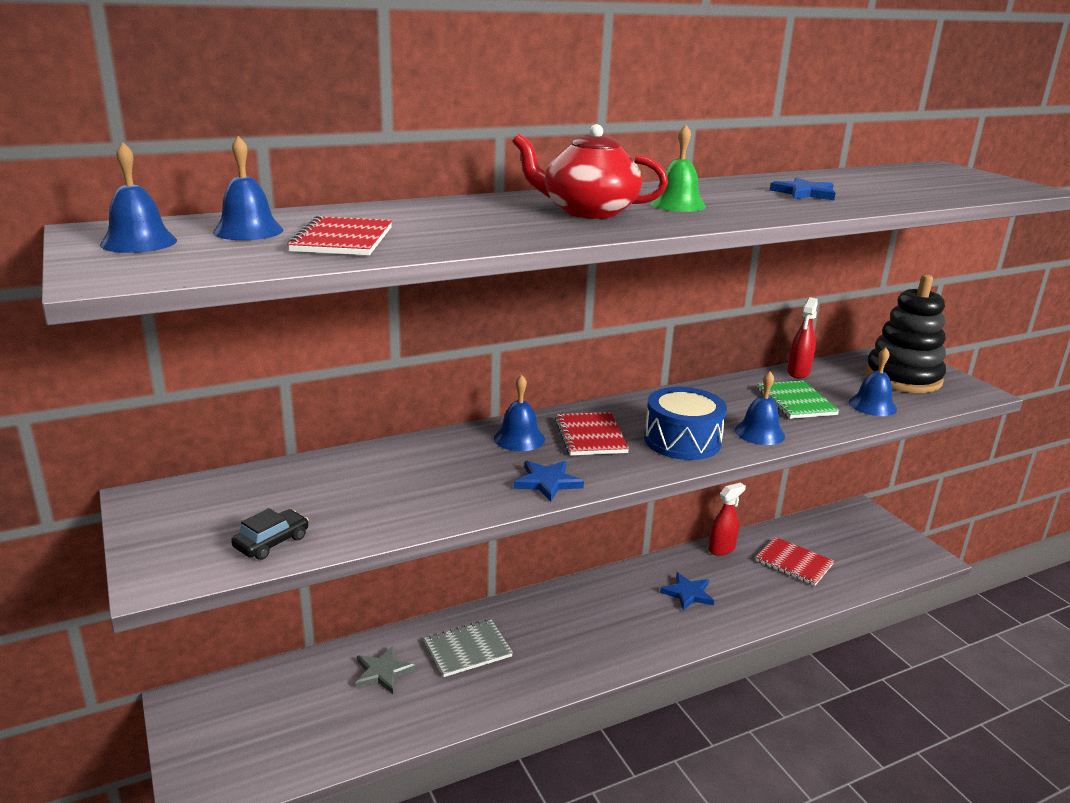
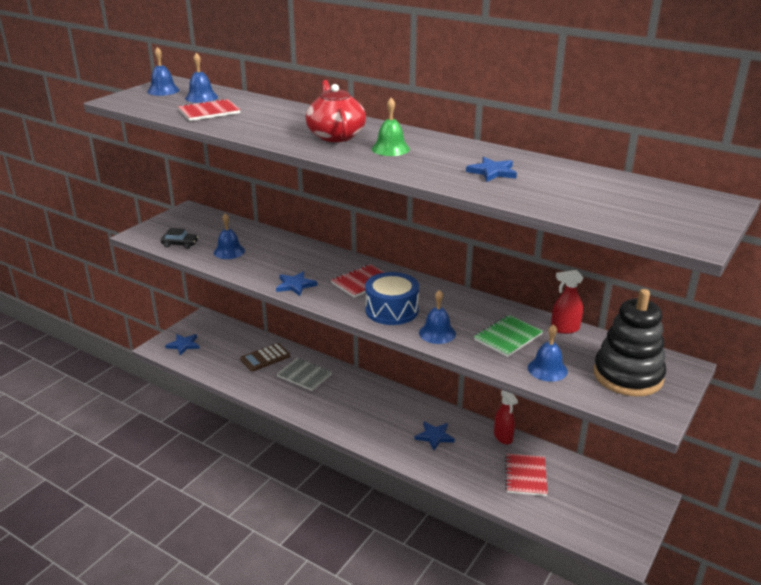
camera: 60 degrees right, 5 degrees up
(235, 758) = (183, 345): none -> blue star
(383, 672) = (265, 358): grey star -> brown calculator
(519, 438) = (334, 264): blue bell -> blue bell (229, 251)
(721, 549) = (503, 437): red spray bottle -> red spray bottle turned 45 degrees clockwise

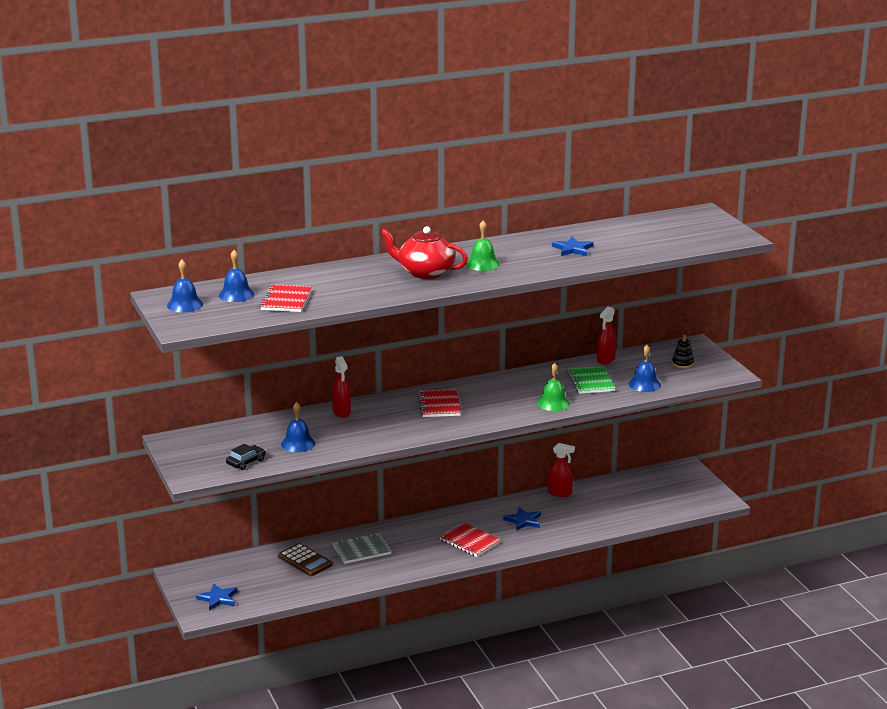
camera: 55 degrees left, 5 degrees down
(265, 358) = (305, 560): brown calculator -> brown calculator turned 45 degrees counterclockwise
(295, 285) = (405, 432): blue star -> none
(300, 249) = (341, 412): none -> red spray bottle
(391, 310) = (499, 408): blue drum -> none
(437, 333) = (553, 403): blue bell -> green bell
(525, 476) = (612, 503): red notebook -> red notebook (470, 541)
(628, 376) = (682, 363): black stacking toy -> black stacking toy, size x0.40

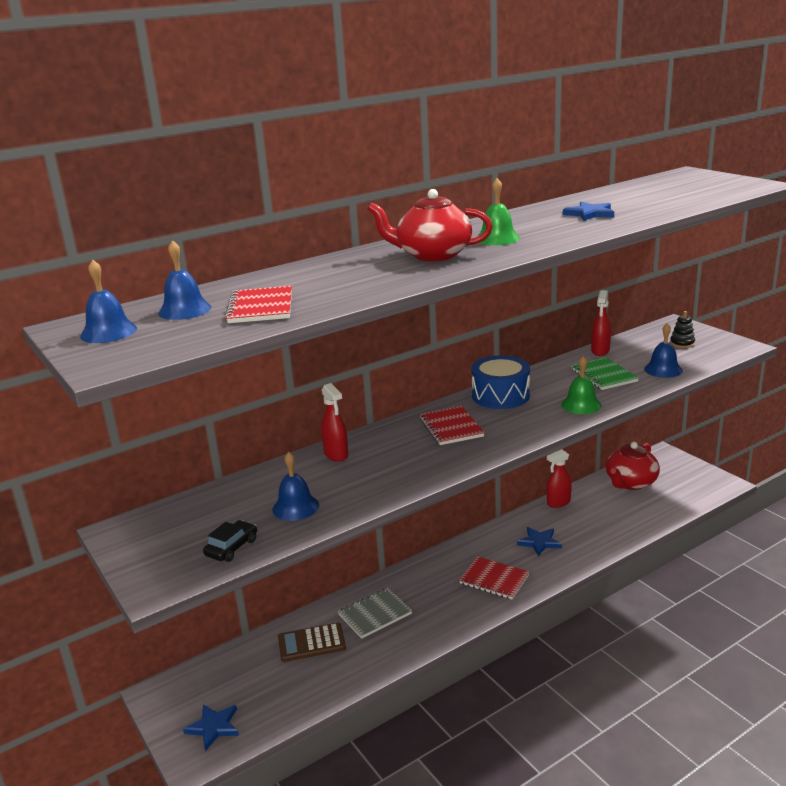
camera: 10 degrees left, 0 degrees up
(305, 560) = (311, 643): brown calculator -> brown calculator turned 135 degrees clockwise
(494, 386) = (500, 396): none -> blue drum
(560, 493) = (558, 502): red spray bottle -> red spray bottle turned 150 degrees clockwise
(636, 487) = (630, 483): none -> red teapot

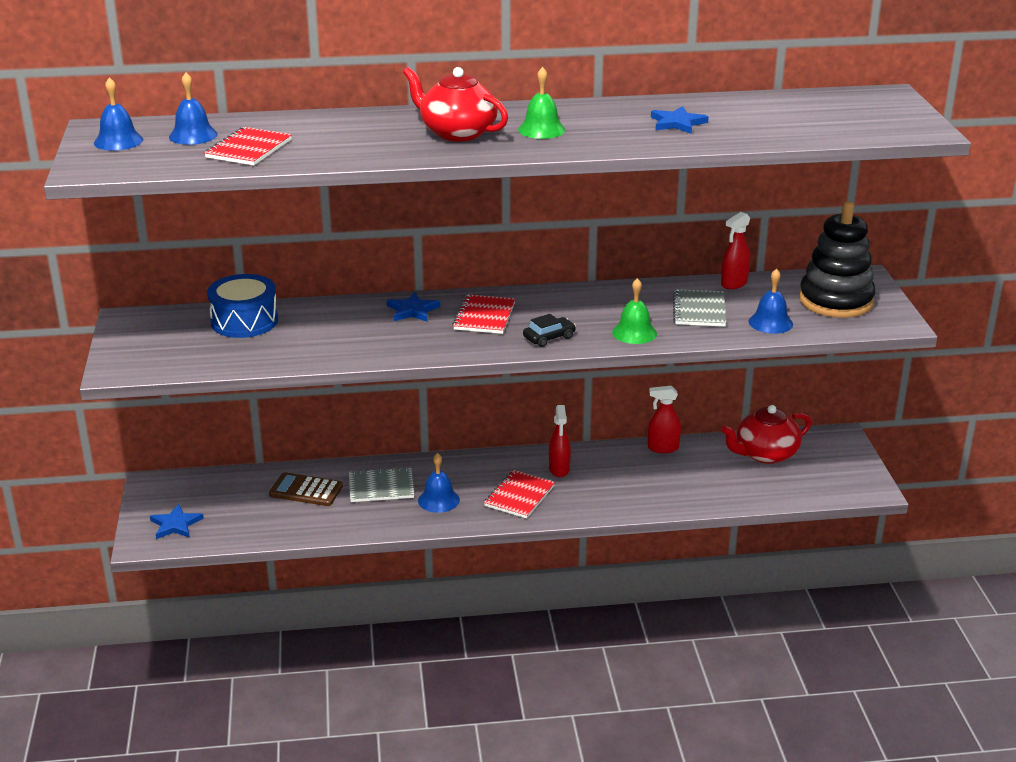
camera: 25 degrees right, 5 degrees up
(232, 547) = (196, 359): black car -> black car (549, 337)
(295, 507) = (276, 344): blue bell -> blue bell (438, 500)
(336, 455) = (356, 310): red spray bottle -> red spray bottle (559, 469)
(494, 579) = (519, 496): red notebook -> red notebook turned 60 degrees clockwise
(500, 396) = (569, 300): blue drum -> blue drum (244, 321)
(539, 542) = (600, 478): blue star -> blue star (412, 310)
(603, 375) = (699, 310): green notebook -> grey notebook
(682, 343) = (836, 301): black stacking toy -> black stacking toy, size x2.50

